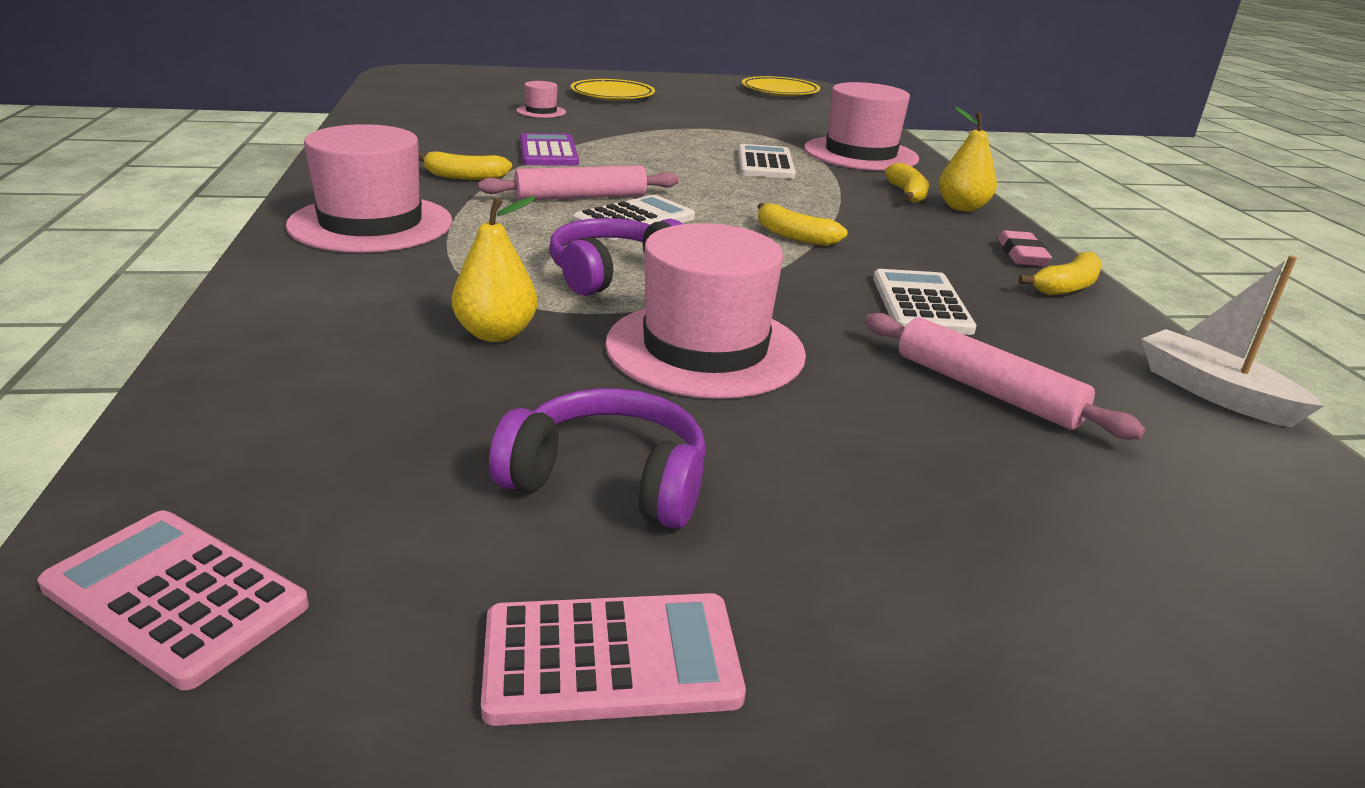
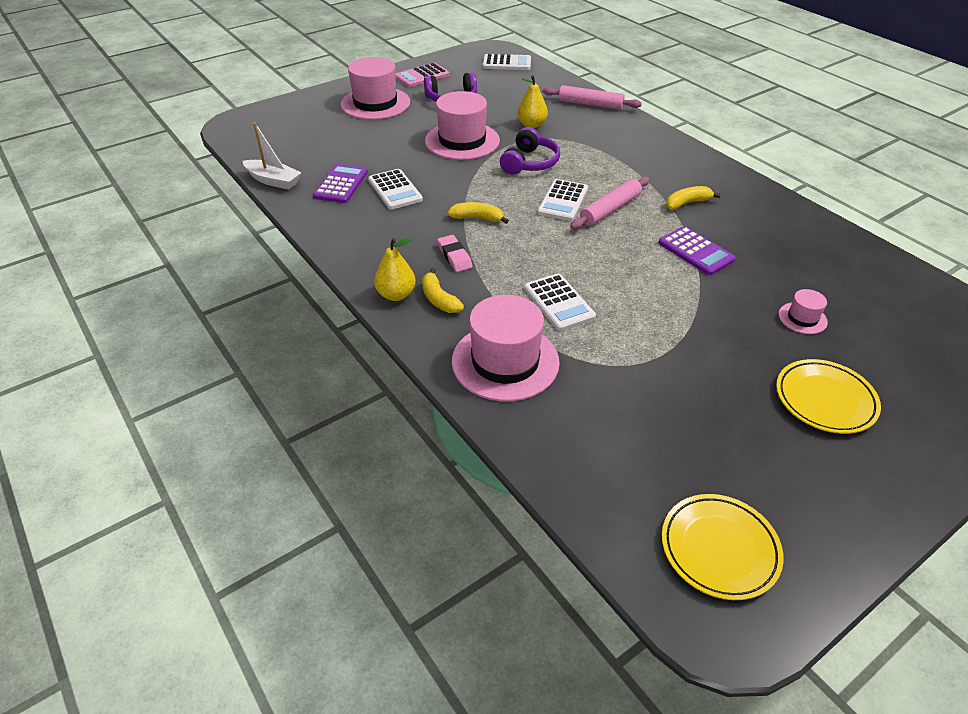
camera: 155 degrees right, 15 degrees up
(175, 597) = (507, 63): pink calculator -> white calculator
(371, 224) = (656, 155): pink hat -> pink hat (375, 103)
(986, 390) = (359, 155): pink rolling pin -> pink rolling pin (590, 104)
(1021, 255) = (351, 250): pink eraser -> pink eraser (454, 256)
(1039, 342) = (341, 184): none -> purple calculator
(1066, 287) = (327, 228): yellow banana -> none

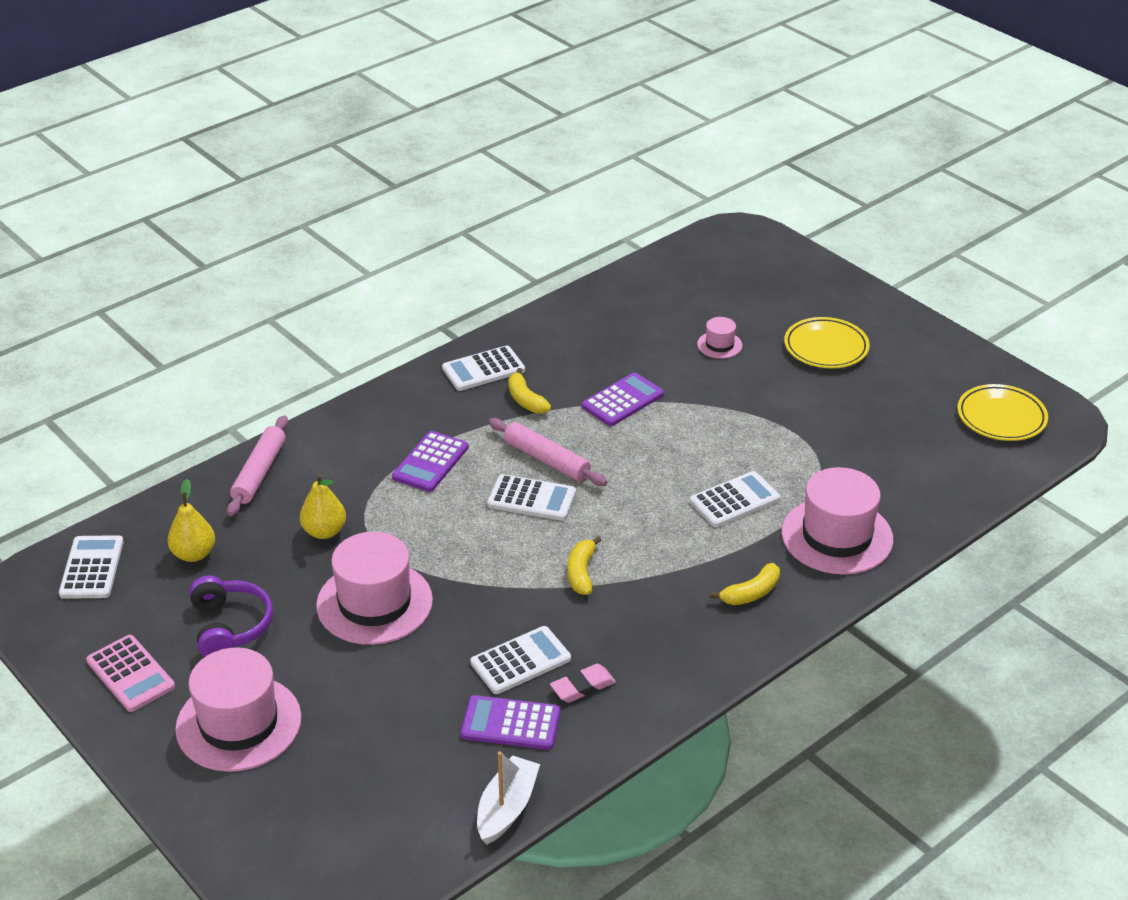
camera: 95 degrees left, 5 degrees down
(396, 295) = (751, 630): yellow pear -> yellow pear (194, 554)
(454, 256) = (667, 587): pink eraser -> pink eraser (582, 687)
(529, 163) = (437, 530): purple headphones -> none
(604, 161) = (430, 462): none -> purple calculator
(723, 185) = (483, 369): none -> white calculator

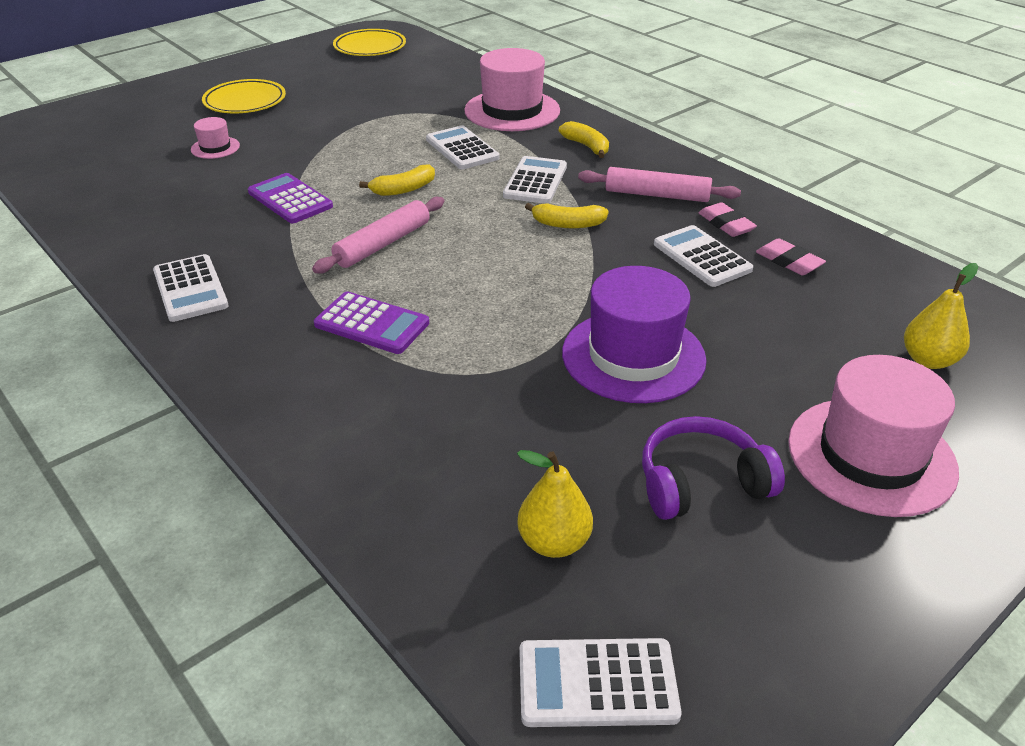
camera: 90 degrees left, 0 degrees up
(131, 674) = (826, 585): pink calculator -> none
(259, 473) = (365, 485): pink rolling pin -> pink rolling pin (657, 195)
(324, 531) = (502, 407): yellow pear -> yellow pear (928, 360)
(374, 603) = (633, 356): pink hat -> purple hat
(506, 808) = (895, 262): white boat -> none
(510, 724) = (788, 261): purple calculator -> pink eraser
(526, 400) = (266, 258): yellow banana -> yellow banana (403, 189)
(532, 498) = (449, 253): white calculator -> white calculator (535, 181)

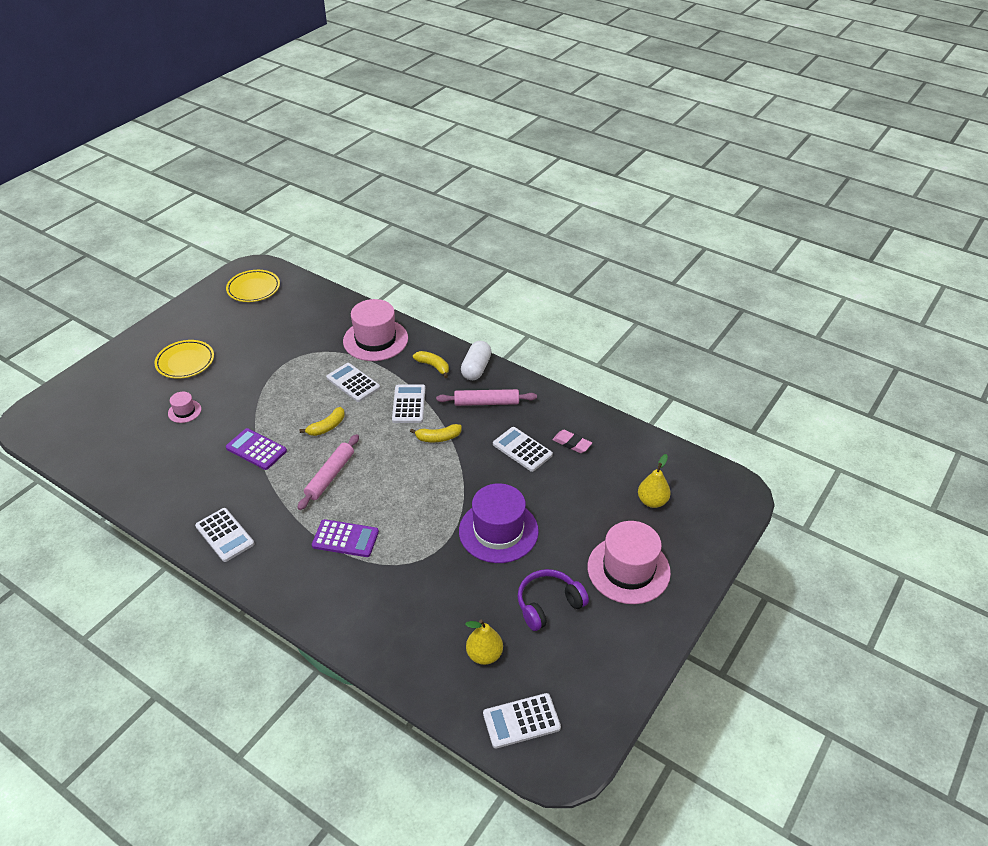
camera: 15 degrees left, 5 degrees up
(651, 156) = (476, 368): none -> white capsule
(726, 224) = (532, 420): pink eraser -> none

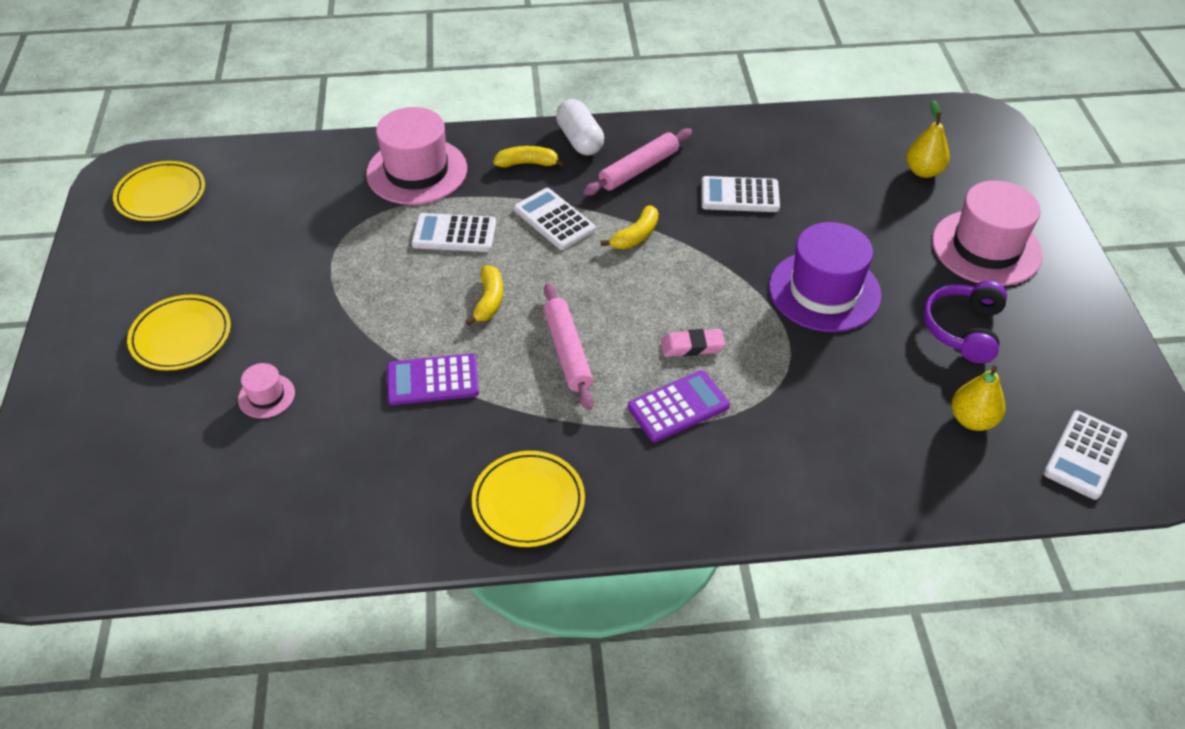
camera: 40 degrees left, 5 degrees up
(225, 535) = (528, 502): white calculator -> yellow plate
(572, 443) = (780, 161): pink eraser -> pink eraser (692, 346)

